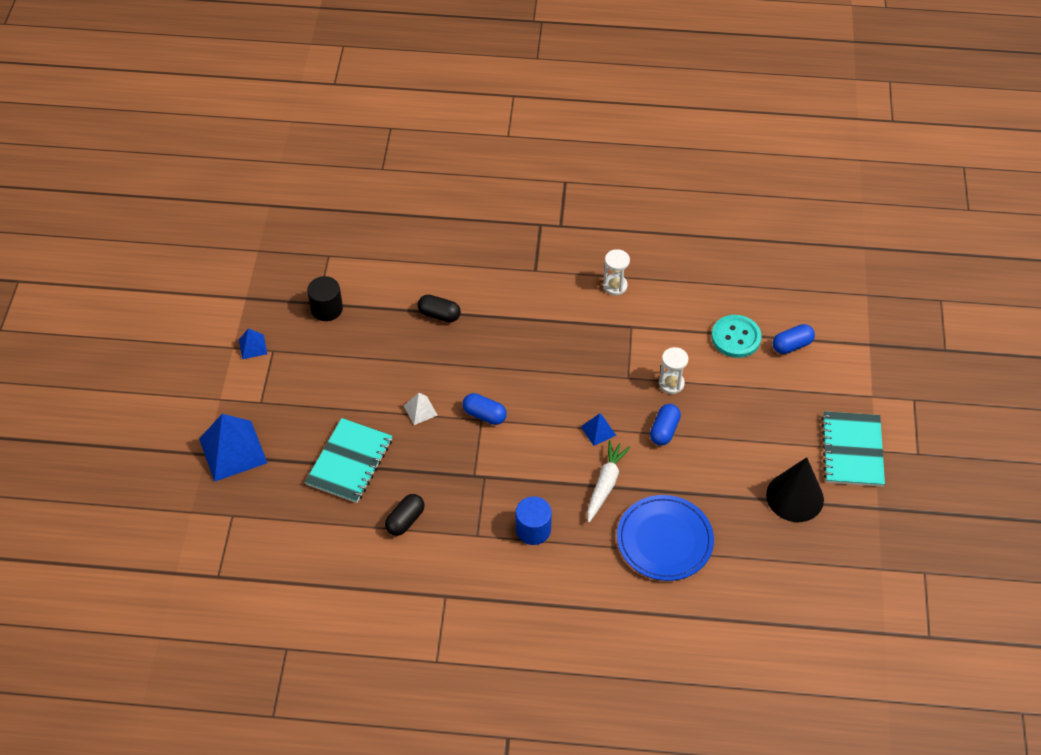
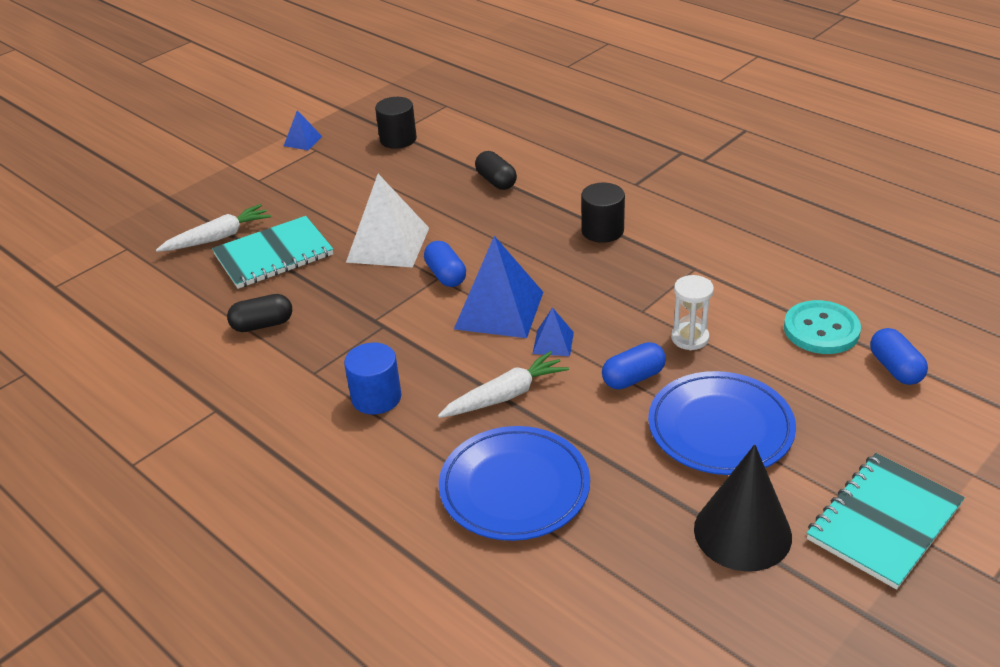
camera: 40 degrees right, 15 degrees down
(232, 450) = (190, 203): blue pyramid -> blue pyramid (499, 310)
(291, 469) = (218, 237): none -> white carrot
(420, 410) = (388, 244): white pyramid -> white pyramid, size x2.07
(549, 324) = (602, 231): none -> black cylinder
(615, 286) = (713, 227): white hourglass -> none
(736, 438) = (720, 428): none -> blue plate
(792, 345) = (895, 368): blue capsule -> blue capsule turned 60 degrees clockwise

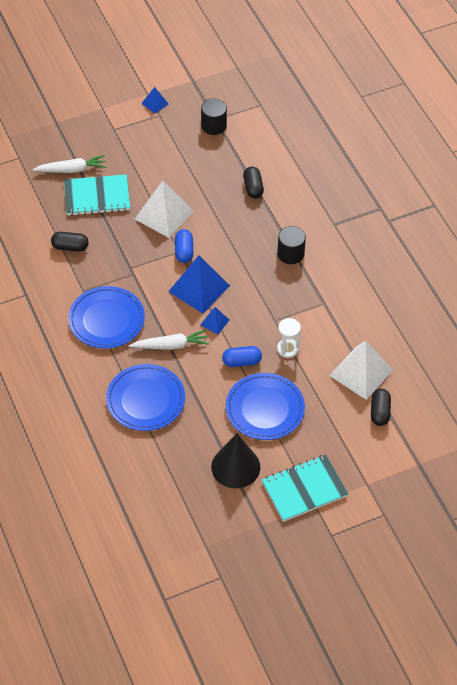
camera: 20 degrees right, 15 degrees up
(376, 397) = (106, 320): blue cylinder -> blue plate
(821, 330) = (361, 372): turquoise button -> white pyramid
(895, 368) = (379, 412): blue capsule -> black capsule

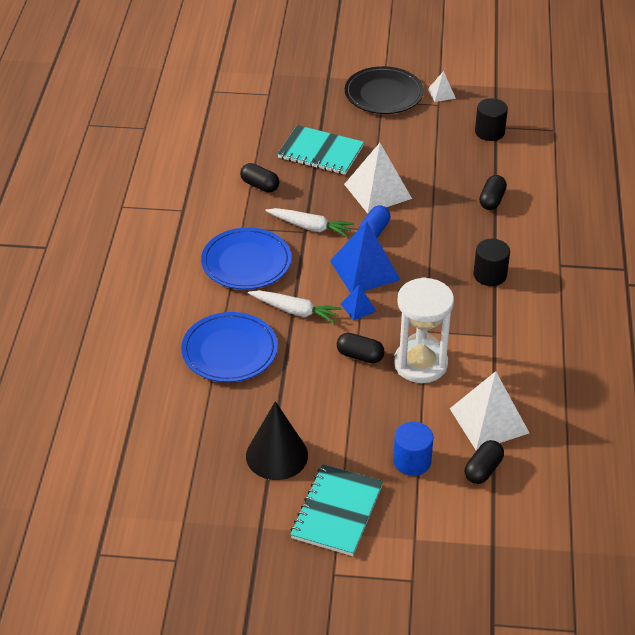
camera: 30 degrees right, 10 degrees down
(72, 170) = (313, 121): white carrot -> white carrot (310, 227)
(110, 122) = (383, 94): none -> black plate
(155, 103) = (441, 93): blue pyramid -> white pyramid
(241, 361) = (360, 356): blue capsule -> black capsule
(265, 409) = (352, 412): blue plate -> none
(287, 349) = (420, 364): white hourglass -> white hourglass, size x1.94
(304, 489) = (337, 512): turquoise notebook -> turquoise notebook turned 75 degrees counterclockwise
(329, 428) = (412, 461): none -> blue cylinder

